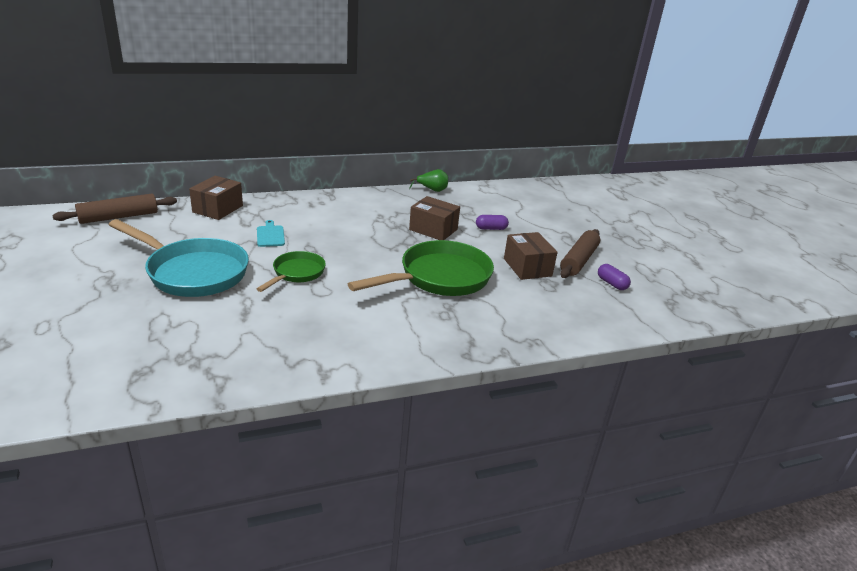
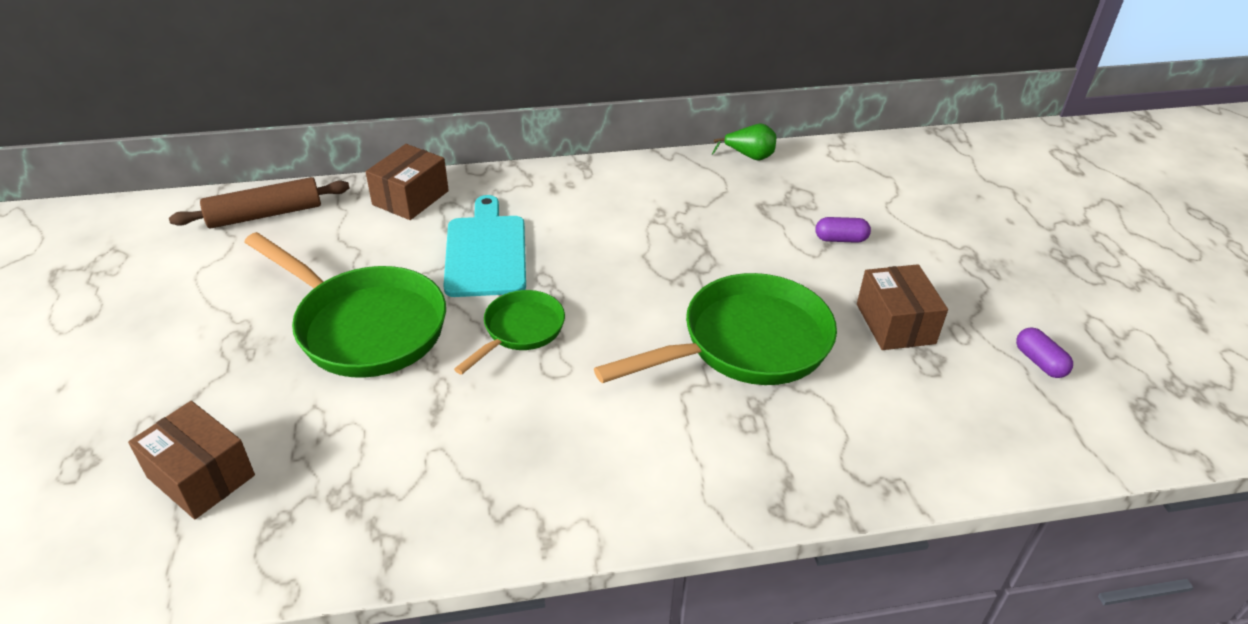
camera: 10 degrees right, 10 degrees up
(192, 272) = (364, 326): turquoise pan -> green pan
(270, 235) = (486, 252): turquoise cutting board -> turquoise cutting board, size x1.91
(433, 229) = (744, 241): brown box -> brown box (201, 476)
(579, 260) = (986, 310): brown rolling pin -> none

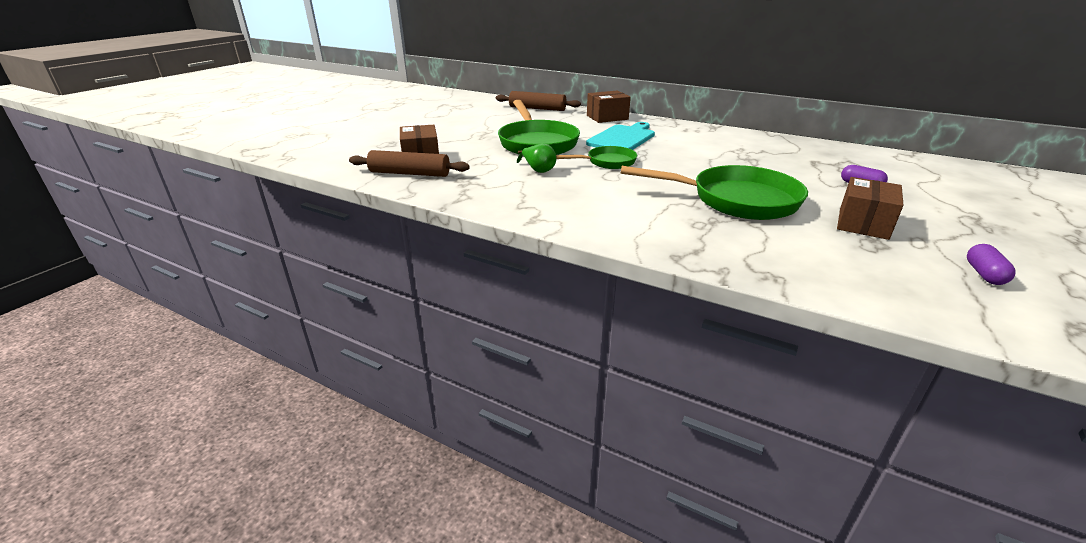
camera: 40 degrees right, 10 degrees down
(226, 532) = (409, 173): none -> brown rolling pin
(749, 156) = (829, 145): green pear -> green pear (538, 170)

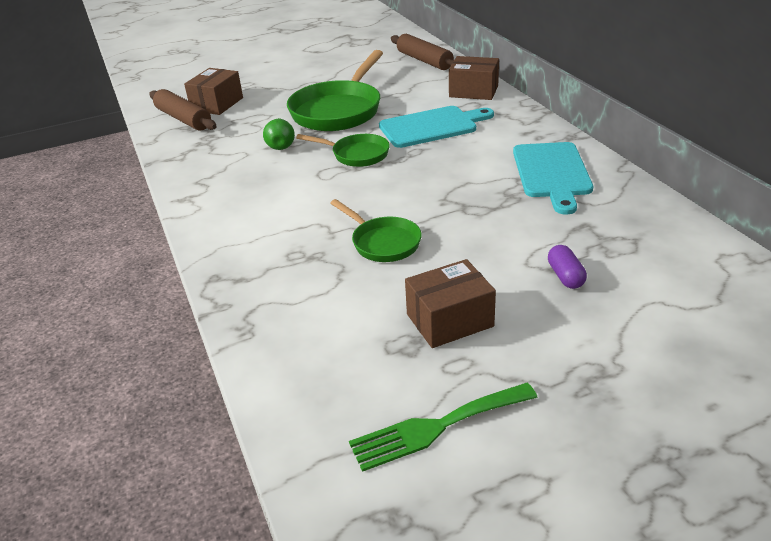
camera: 40 degrees right, 5 degrees up
(736, 200) = (383, 242): green pan -> green pan, size x0.55
(743, 144) = (552, 173): none -> turquoise cutting board
(984, 274) = (436, 427): purple capsule -> green fork

